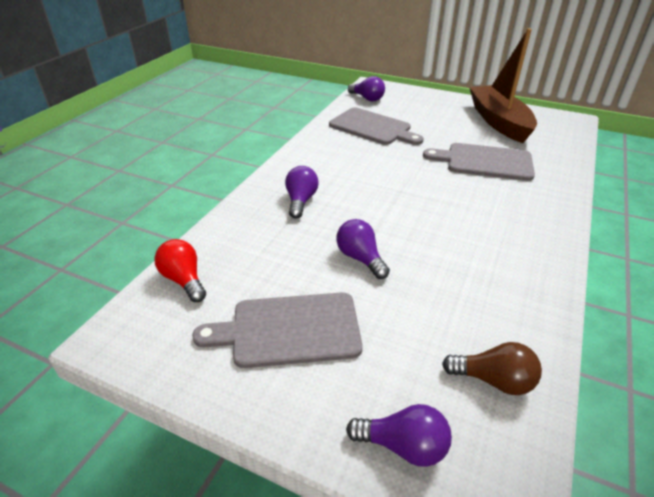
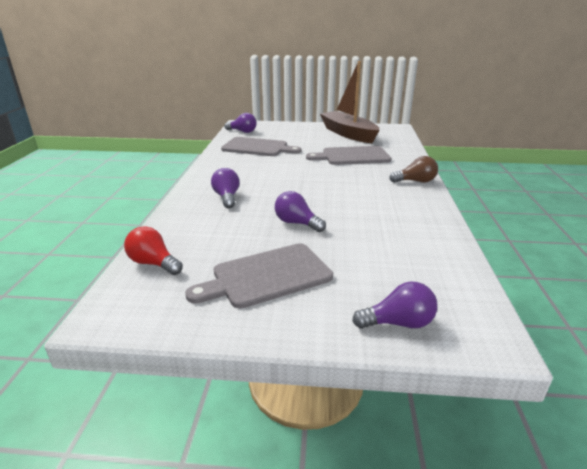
camera: 20 degrees left, 10 degrees down
(493, 380) = (435, 271): brown light bulb -> brown light bulb (415, 181)

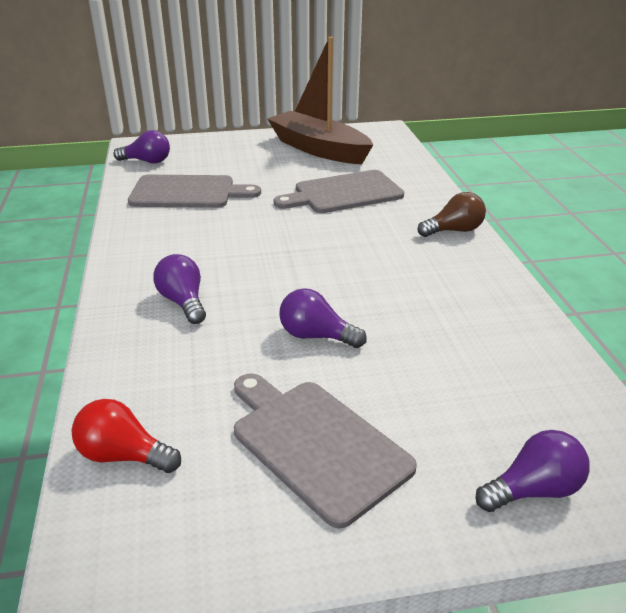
camera: 15 degrees left, 5 degrees up
(267, 276) = (316, 444): grey cutting board -> grey cutting board turned 90 degrees clockwise

